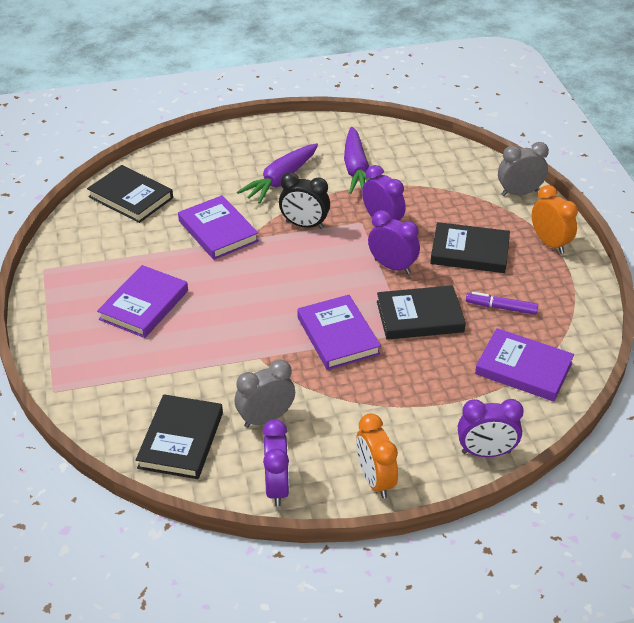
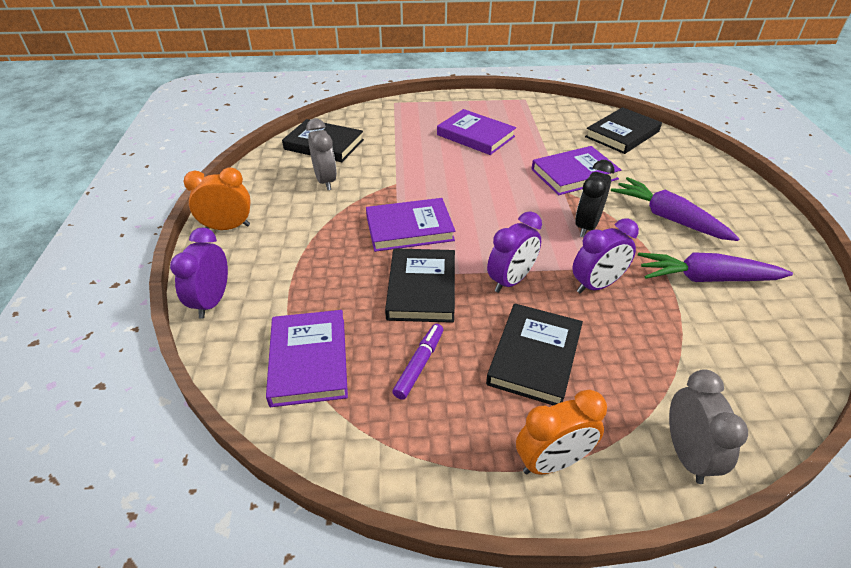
camera: 100 degrees right, 0 degrees up
(277, 487) = (254, 180): purple clock -> none
(523, 368) = (308, 360): purple book -> purple book turned 45 degrees counterclockwise

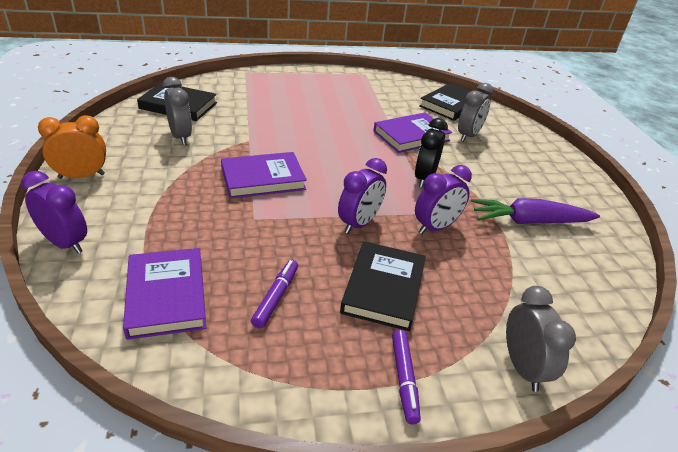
camera: 10 degrees left, 5 degrees down
(212, 301) = (65, 243): purple clock -> purple clock turned 120 degrees clockwise
(421, 288) = (276, 231): black book -> none
(475, 136) = (322, 102): purple book -> none
(552, 462) = (404, 379): orange clock -> purple marker
(640, 172) = (468, 136): none -> grey clock
(668, 218) = (494, 173): purple carrot -> none

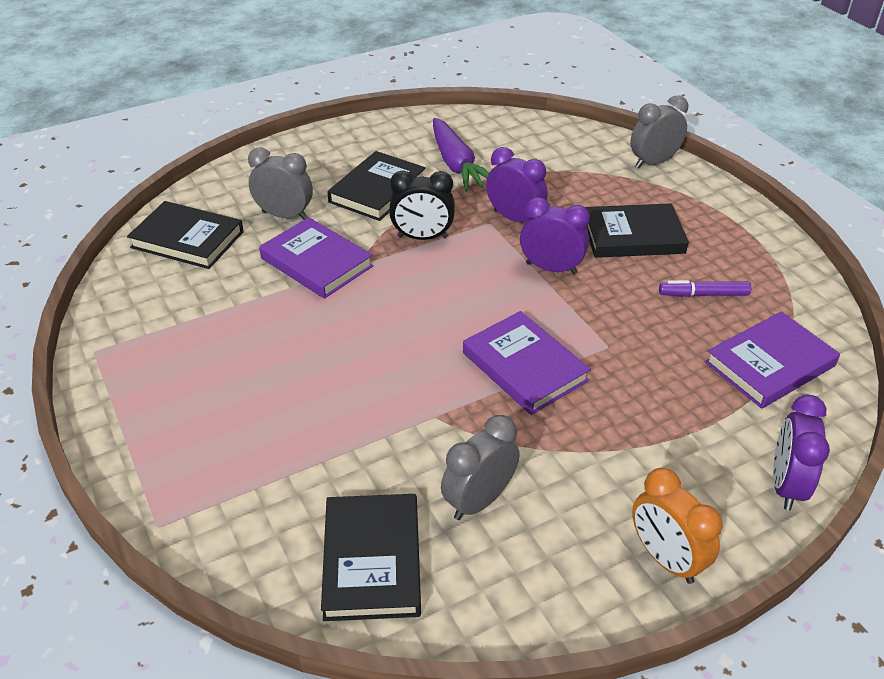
camera: 105 degrees left, 5 degrees up
(404, 379) = (717, 211): purple marker -> none
(493, 175) = (377, 190): none -> black book

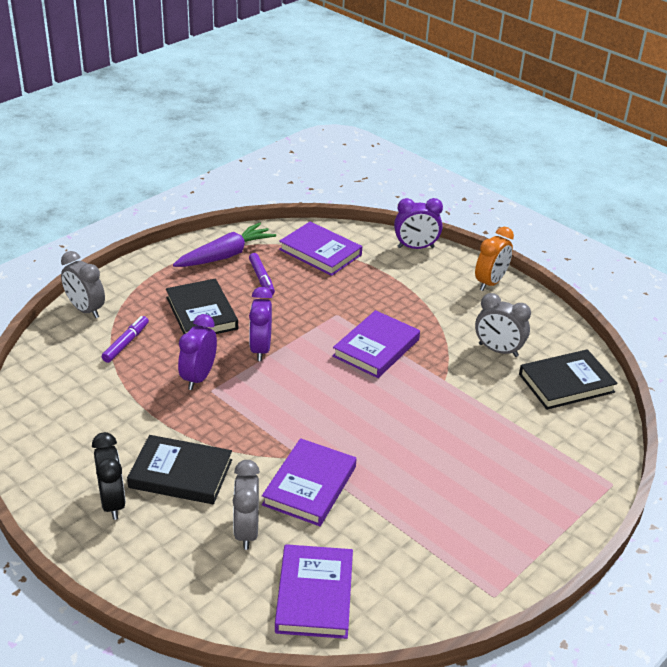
camera: 110 degrees left, 5 degrees down
(187, 239) = (314, 595): black book -> purple book
(422, 237) = (247, 427): black clock -> black clock (112, 502)
(456, 164) = (118, 428): purple carrot -> purple carrot (225, 255)
(587, 181) = (126, 343): none -> purple marker

